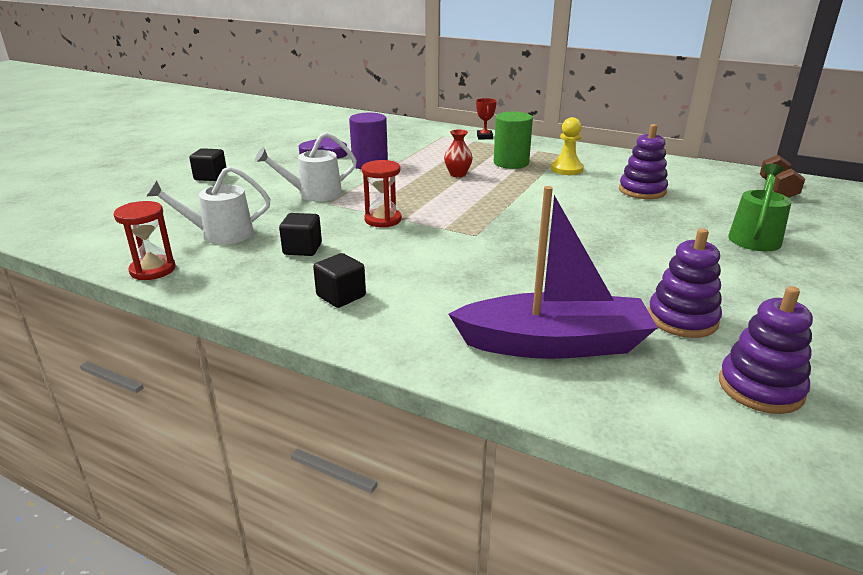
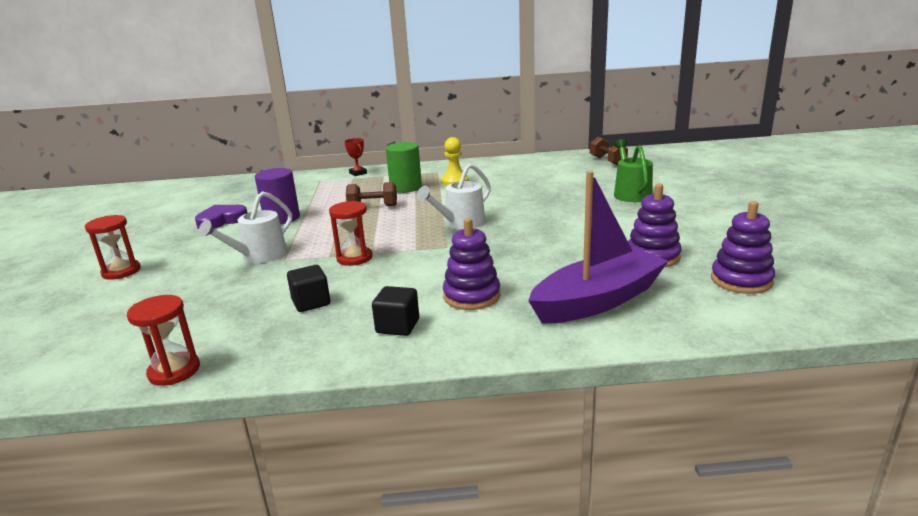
camera: 30 degrees left, 5 degrees down
(210, 177) = (121, 271): black cube -> red hourglass
(220, 234) = (207, 317): white watering can -> white watering can (460, 223)
(457, 174) = (373, 206): red vase -> brown dumbbell
(642, 191) = (526, 183): purple stacking toy -> purple stacking toy (472, 296)

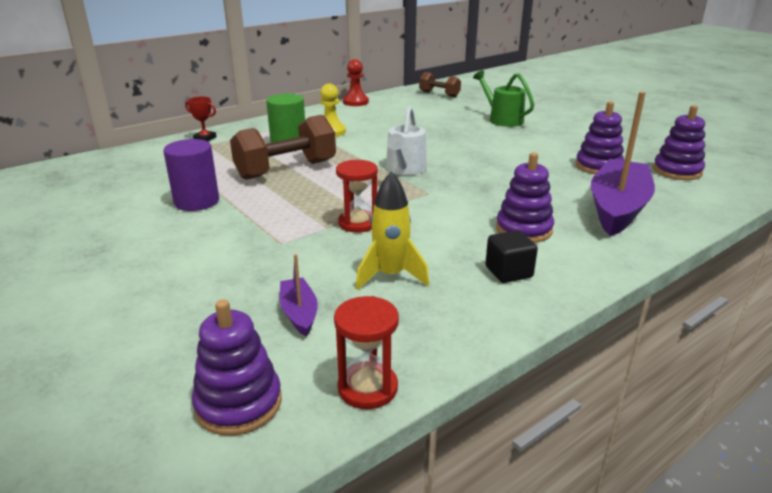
camera: 35 degrees left, 5 degrees up
(103, 352) = (238, 403): none -> purple stacking toy
(121, 271) = (77, 311): red hourglass -> none
(217, 310) = (299, 313): none -> purple boat
(222, 220) = (116, 220): purple heart -> none
(259, 256) = (244, 247): white watering can -> none
(311, 302) = (390, 276): black cube -> yellow rocket
(373, 206) = (286, 170): brown dumbbell -> brown dumbbell, size x1.75
(517, 159) = (355, 102): none -> red pawn

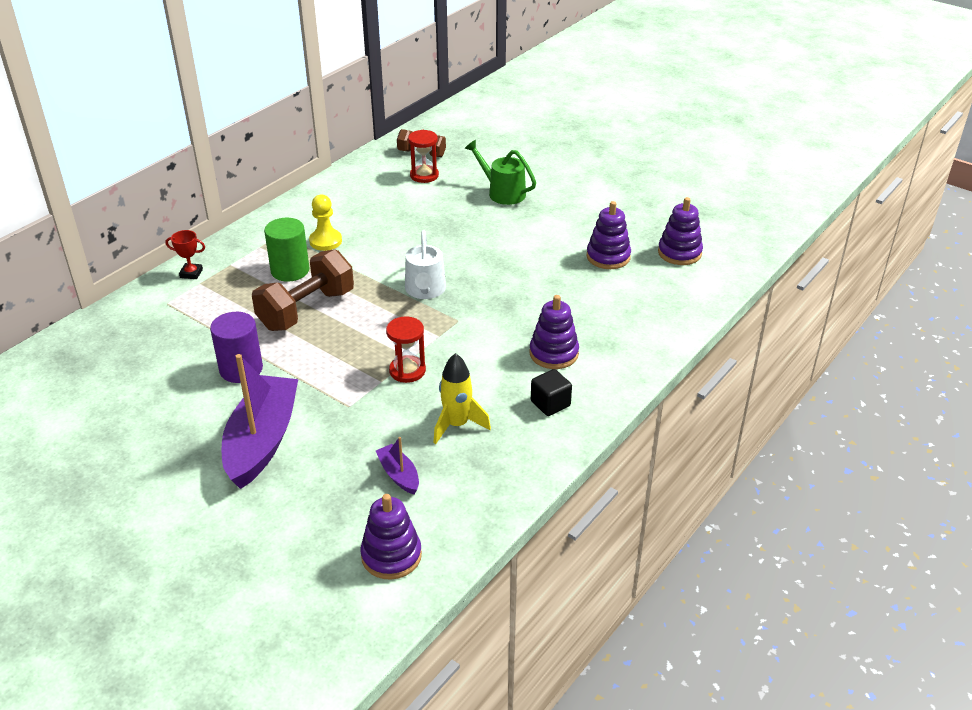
camera: 15 degrees left, 10 degrees up
(355, 102) = (331, 182): red pawn -> none
(367, 388) = (475, 526): red hourglass -> red hourglass (424, 175)
(617, 208) = (629, 313): purple boat -> purple boat (262, 441)

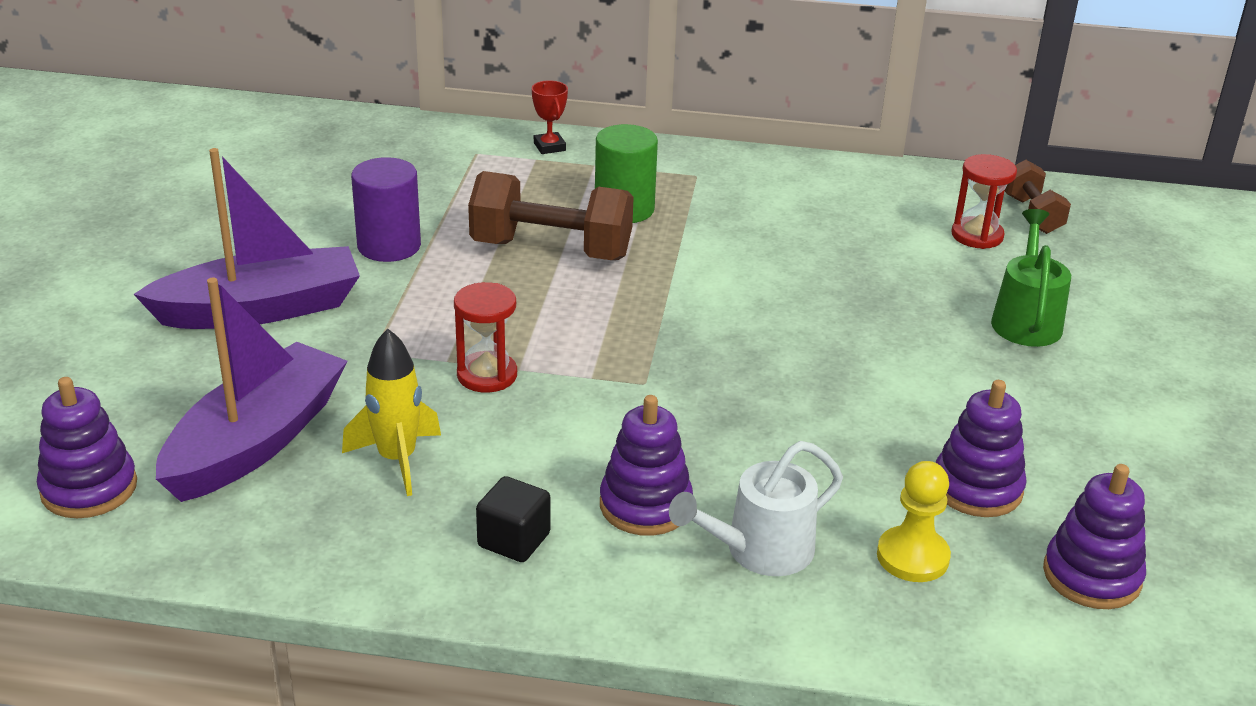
camera: 60 degrees right, 5 degrees down
(325, 241) = (718, 212): yellow pawn -> yellow pawn (912, 557)
(399, 475) = (256, 441): purple boat -> purple boat, size x2.19
(425, 290) = (688, 330): white watering can -> white watering can (759, 551)

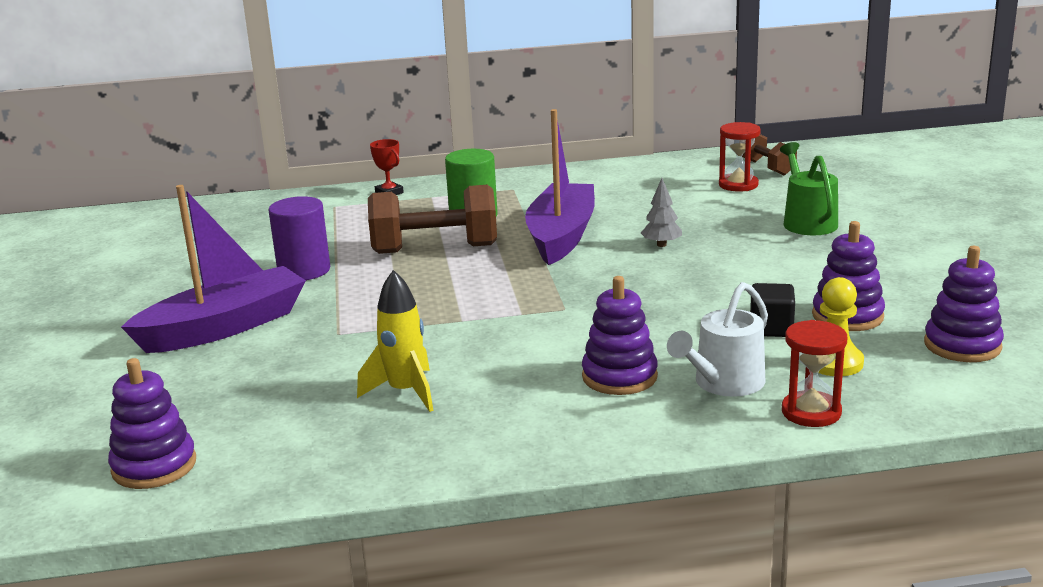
camera: 15 degrees left, 10 degrees down
(256, 441) = (279, 406): purple boat -> purple boat (561, 236)
(487, 375) = (439, 329): red hourglass -> red hourglass (811, 412)
(514, 540) = (534, 419): black cube -> black cube (771, 328)
(820, 311) = (661, 245): none -> grey tree

